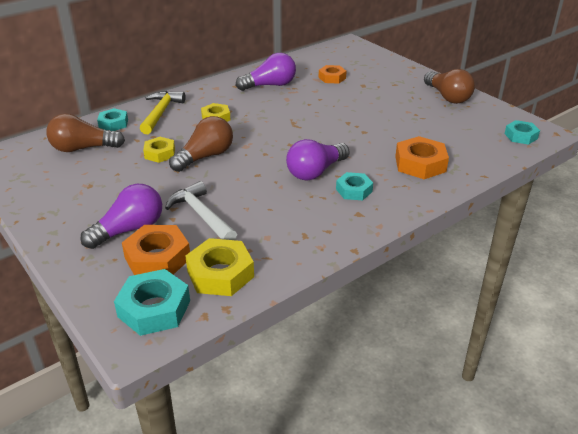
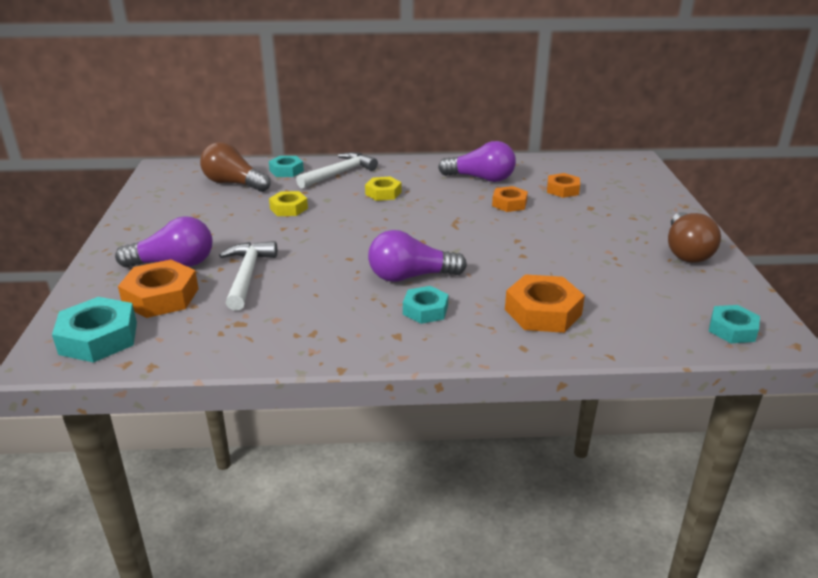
camera: 35 degrees right, 5 degrees down
(160, 113) = (339, 173): yellow hammer -> white hammer
(205, 157) = (324, 225): brown light bulb -> none
(220, 274) = (189, 333): yellow nut -> none
(311, 98) = (509, 204): none -> orange nut

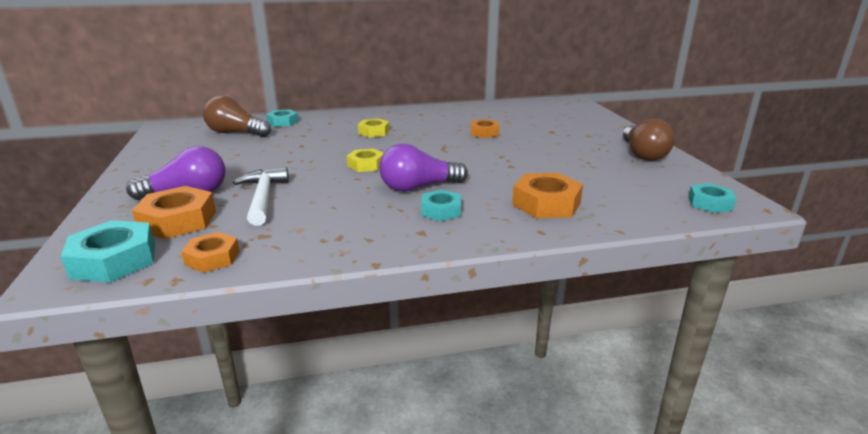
camera: 10 degrees left, 5 degrees down
(289, 208) = (291, 147): yellow nut -> yellow nut (366, 165)
(339, 173) = (331, 121): white hammer -> none
(481, 178) = (454, 118): purple light bulb -> none
(562, 190) = (524, 121): orange nut -> orange nut (212, 258)

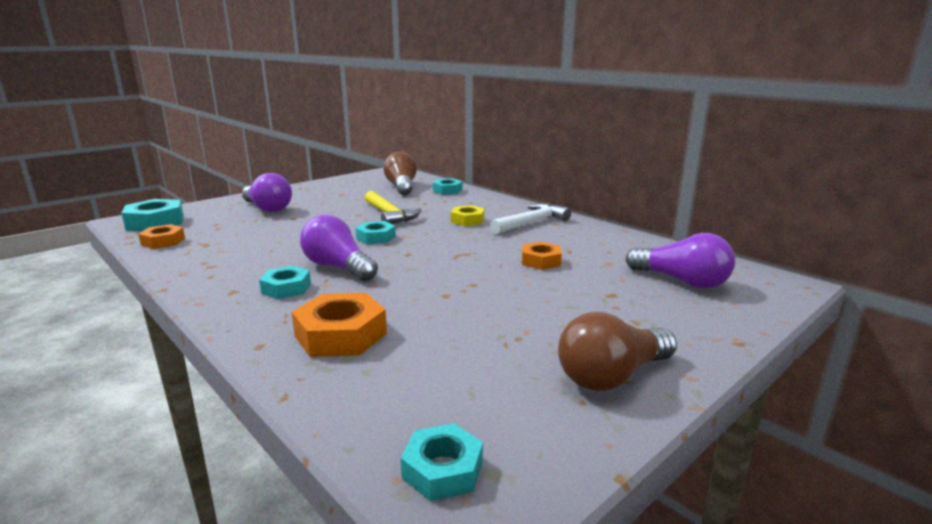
camera: 60 degrees right, 5 degrees down
(178, 221) = (220, 218): orange nut -> none
(263, 197) = (275, 226): white hammer -> white hammer (531, 222)
(313, 151) = (390, 215): none -> yellow hammer
(366, 165) = (376, 237): yellow nut -> turquoise nut
(550, 115) = (681, 281): none -> purple light bulb

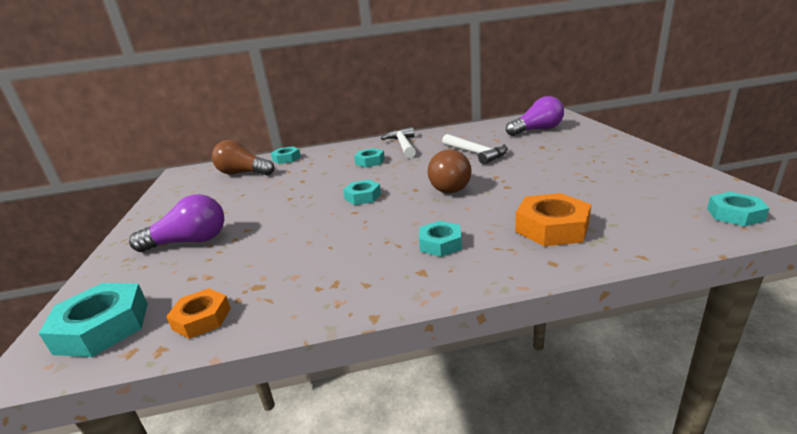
camera: 55 degrees left, 5 degrees up
(338, 267) = (415, 218): purple light bulb -> none
(390, 215) = (312, 186): yellow hammer -> none
(467, 220) = (370, 161): yellow nut -> turquoise nut
(540, 261) = (476, 153): orange nut -> white hammer
(611, 376) = (641, 163): brown light bulb -> brown light bulb (449, 185)

